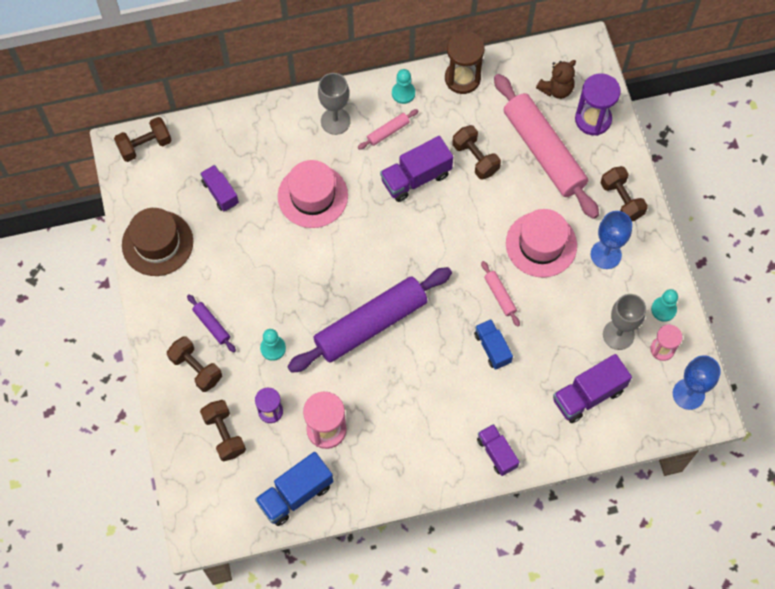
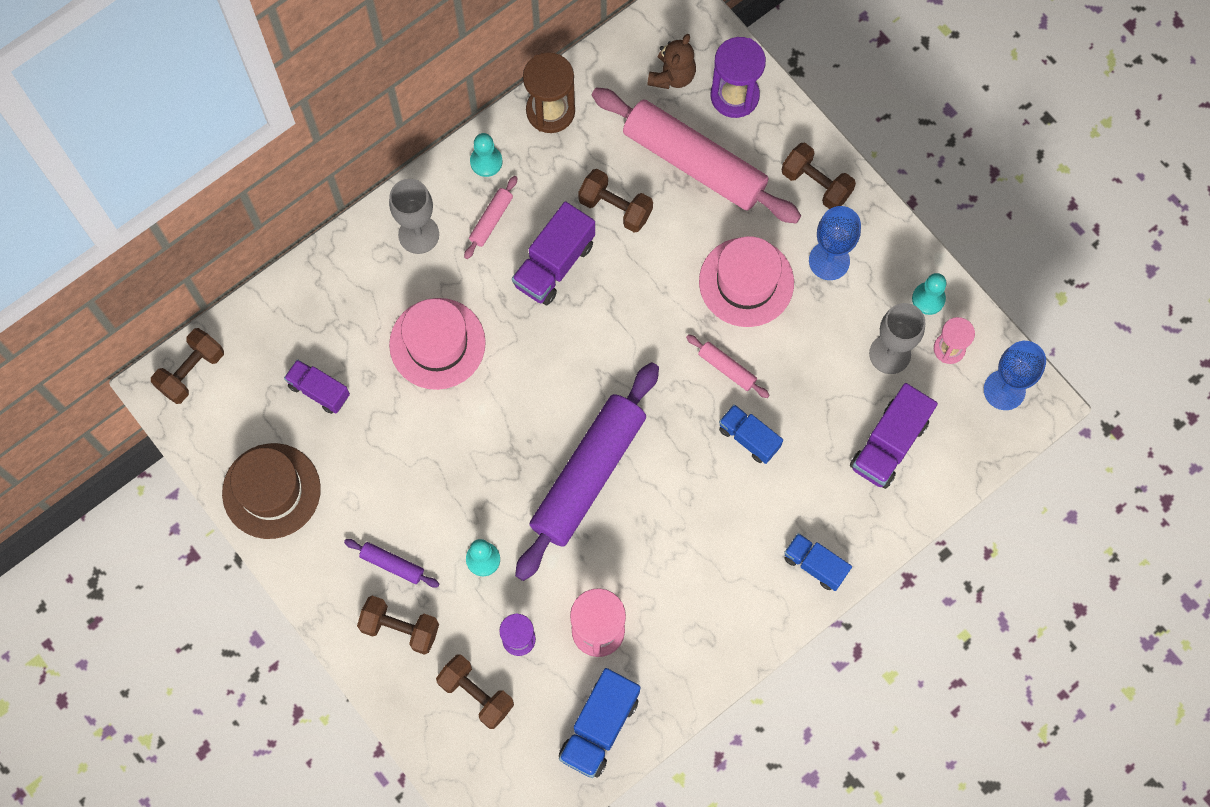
camera: 25 degrees left, 5 degrees up
(497, 453) = (815, 565): purple truck -> blue truck

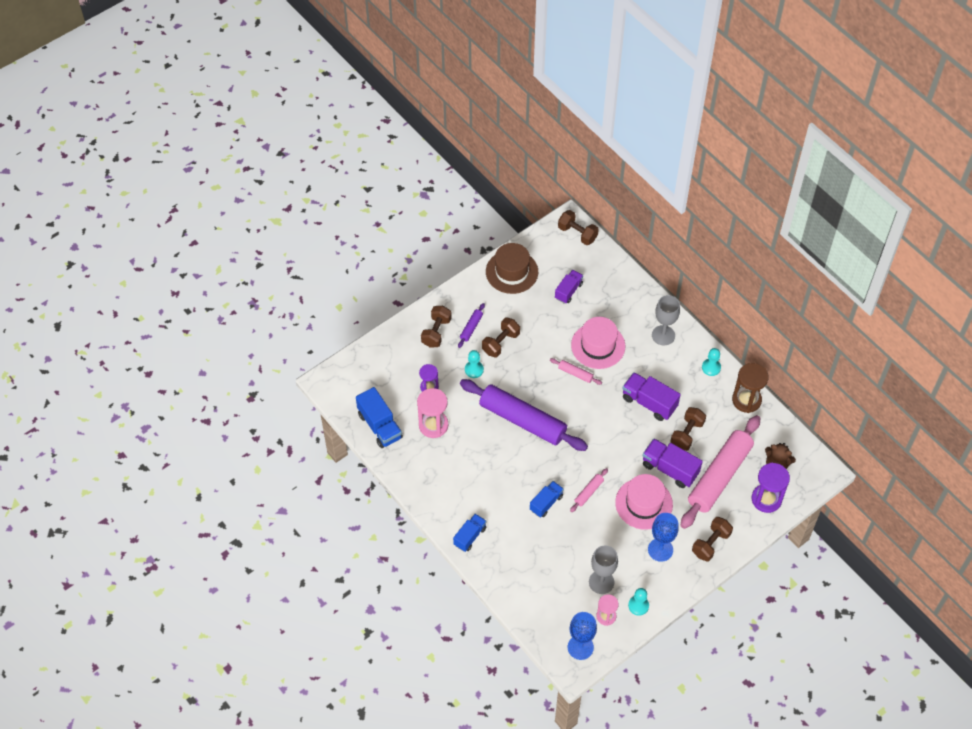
camera: 90 degrees right, 15 degrees down
(476, 694) = (400, 368): brown dumbbell -> brown dumbbell (501, 343)
(491, 220) = (674, 371): pink rolling pin -> pink rolling pin (575, 373)
(599, 727) = (380, 426): blue truck -> blue truck turned 150 degrees counterclockwise
(889, 444) = (544, 579): purple truck -> purple truck (670, 469)

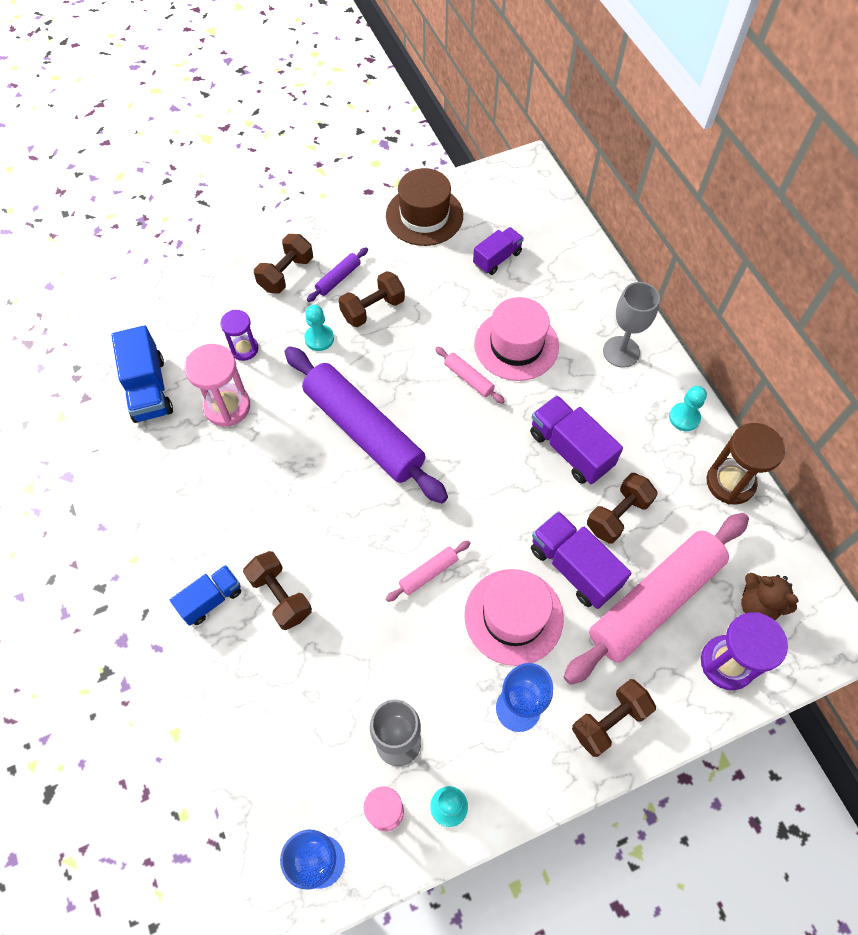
camera: 15 degrees right, 5 degrees up
(546, 503) = (353, 574): blue truck -> none
(577, 233) = (535, 185): brown dumbbell -> brown dumbbell (280, 596)

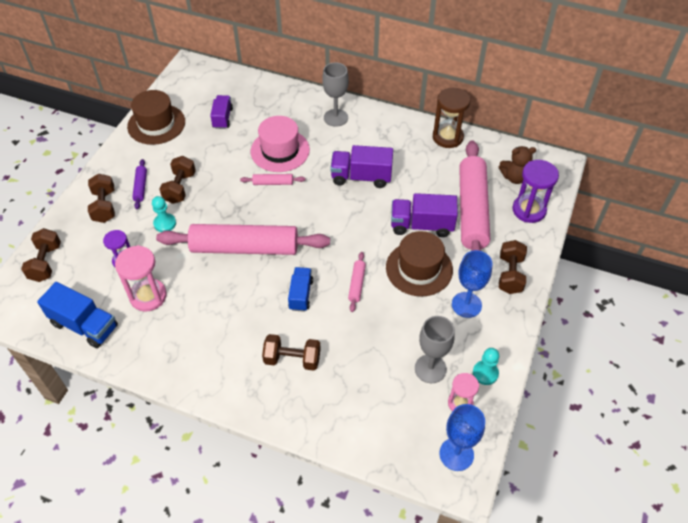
camera: 45 degrees left, 10 degrees down
(211, 600) = (255, 394): blue truck -> blue truck (301, 295)
(364, 431) = (245, 248): purple rolling pin -> pink rolling pin
(513, 616) = (419, 268): pink hat -> brown hat
(618, 515) = (415, 188): brown dumbbell -> brown dumbbell (46, 263)
(684, 417) = (397, 125): turquoise pawn -> none

